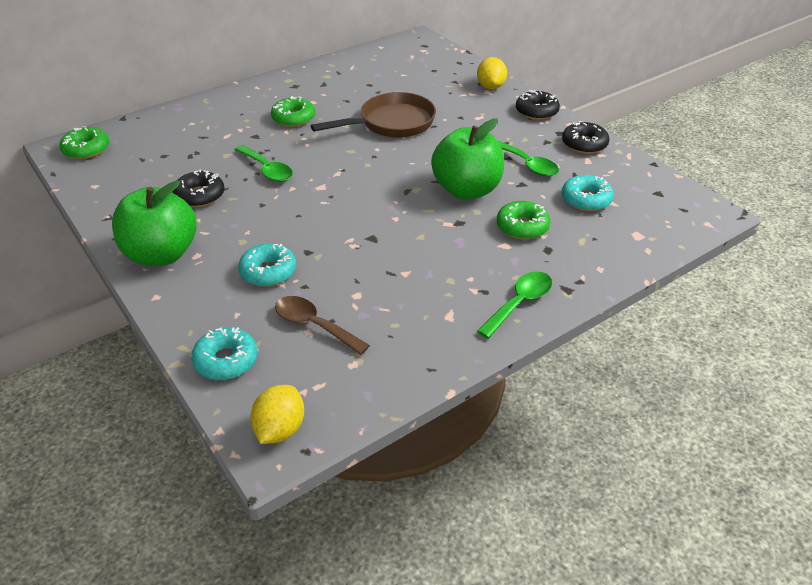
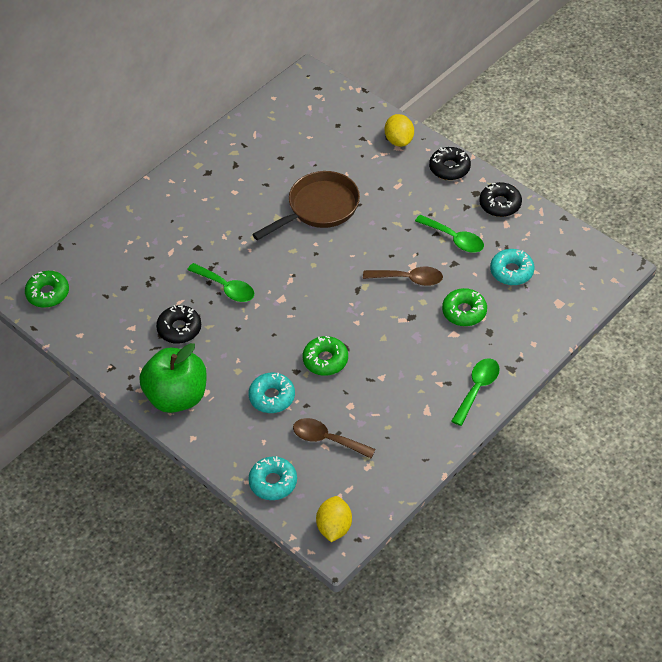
camera: 10 degrees left, 10 degrees up
(293, 118) = (224, 218): green donut -> green donut (325, 360)
(466, 190) = (408, 279): green apple -> brown spoon

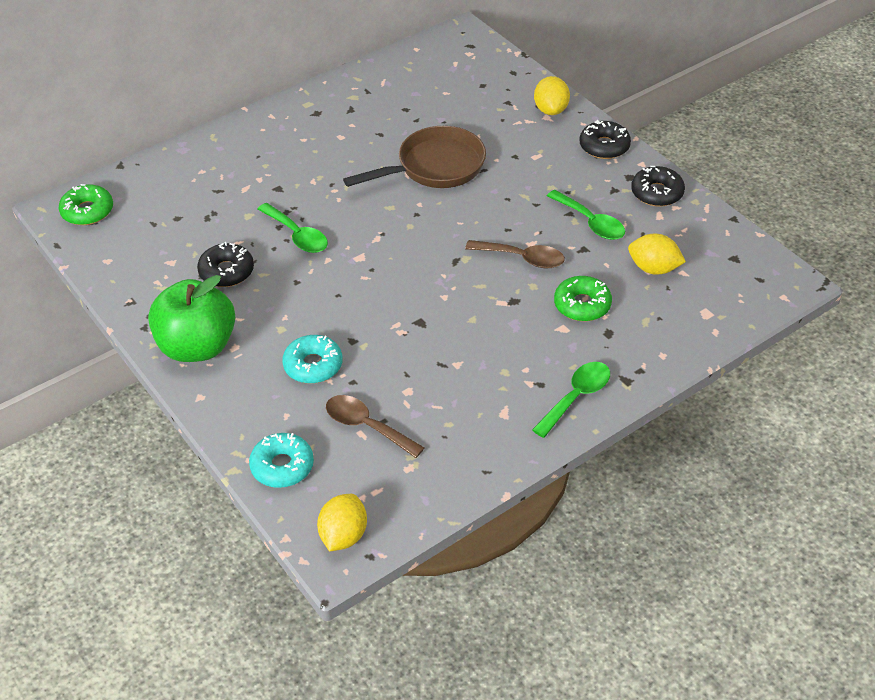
camera: 10 degrees right, 5 degrees down
(325, 360) = (392, 333): green donut -> none
(511, 271) = (653, 268): turquoise donut -> yellow lemon

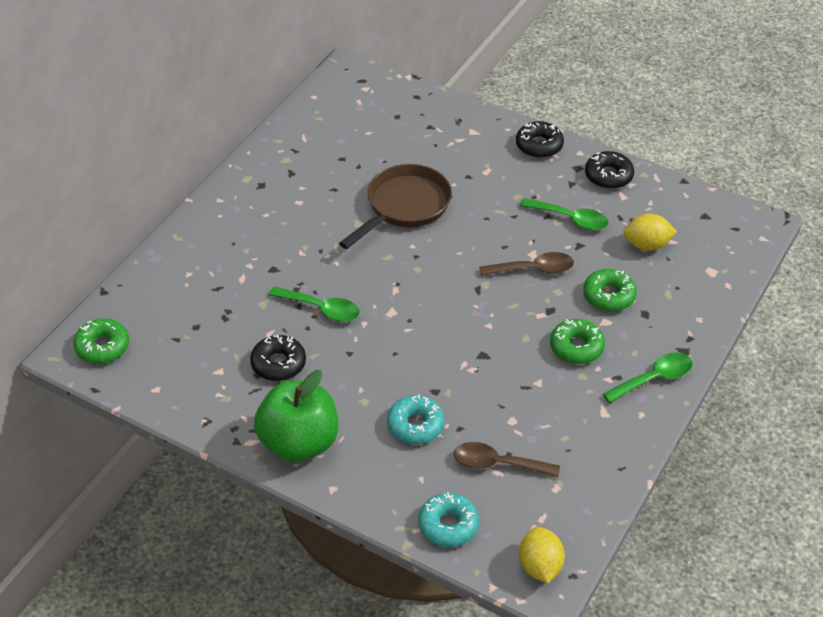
camera: 25 degrees left, 0 degrees up
(517, 343) = (576, 347): none -> green donut
(551, 110) = (472, 124): yellow lemon -> none
(576, 397) = (654, 379): green spoon -> green spoon turned 45 degrees clockwise

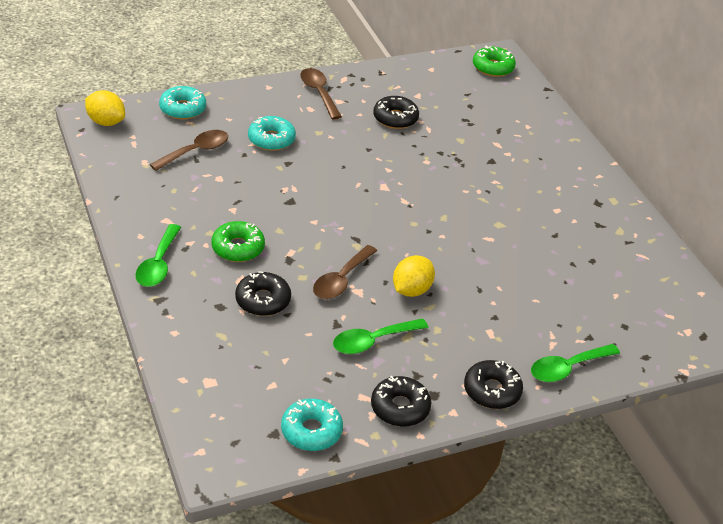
camera: 125 degrees right, 5 degrees down
(299, 443) = (319, 93): green apple -> brown spoon
(321, 309) = (425, 159): green spoon -> green spoon (567, 368)
(404, 207) = (493, 258): brown pan -> none
(609, 296) = (263, 300): green donut -> black donut
(647, 245) = (287, 365): yellow lemon -> yellow lemon (411, 290)
(680, 202) = (311, 431): none -> turquoise donut

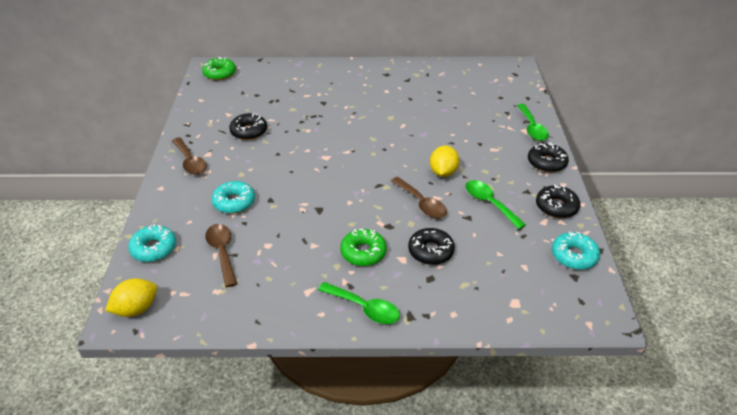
camera: 65 degrees left, 0 degrees up
(319, 93) = (190, 161): brown spoon -> brown spoon turned 120 degrees counterclockwise
(373, 341) = (489, 203): green spoon -> green spoon turned 150 degrees clockwise
(411, 290) = (443, 172): yellow lemon -> yellow lemon turned 45 degrees clockwise

